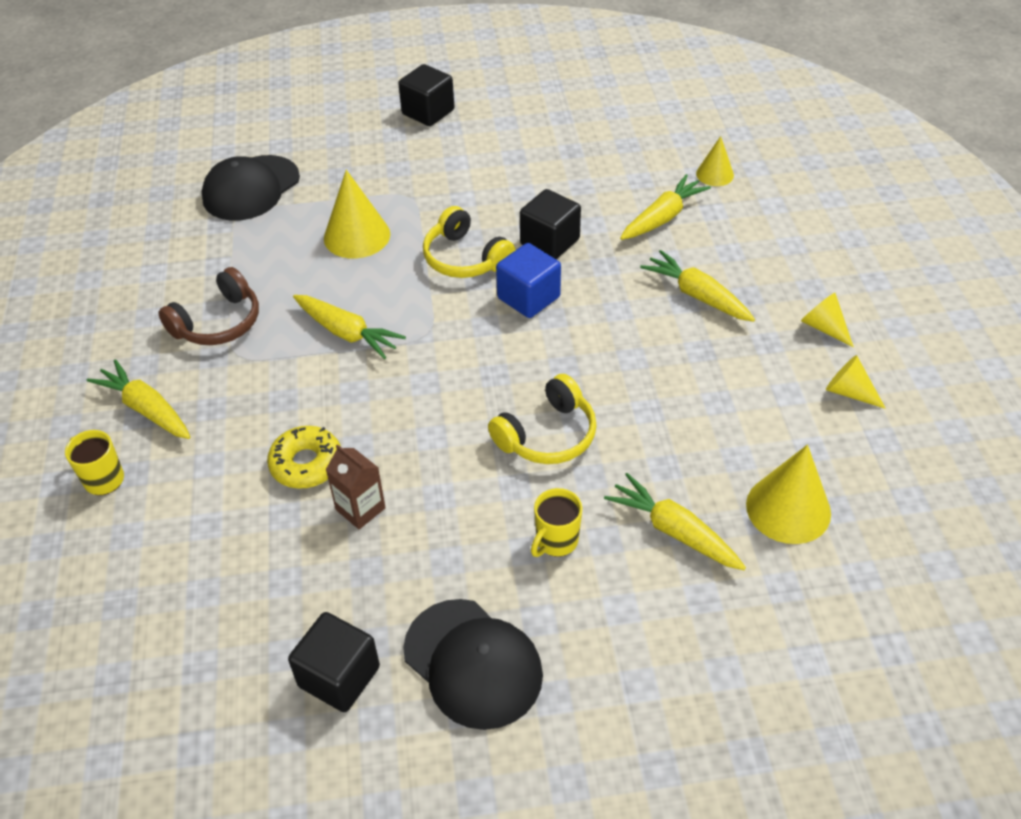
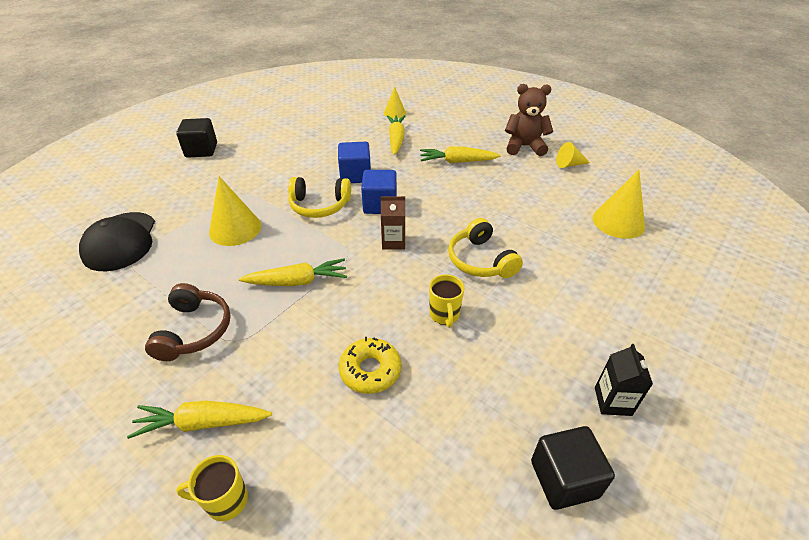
camera: 45 degrees left, 5 degrees down
(360, 509) = (438, 370): brown carton -> brown carton (393, 242)
(473, 663) = (613, 401): black cap -> black carton
(547, 435) = (480, 260): yellow headphones -> yellow headphones turned 150 degrees clockwise
(550, 242) = (355, 175): black cube -> blue cube
(556, 541) = (556, 306): yellow mug -> yellow mug (444, 315)
(674, 531) = (595, 263): yellow carrot -> none
(824, 327) = (524, 147): yellow cone -> brown teddy bear

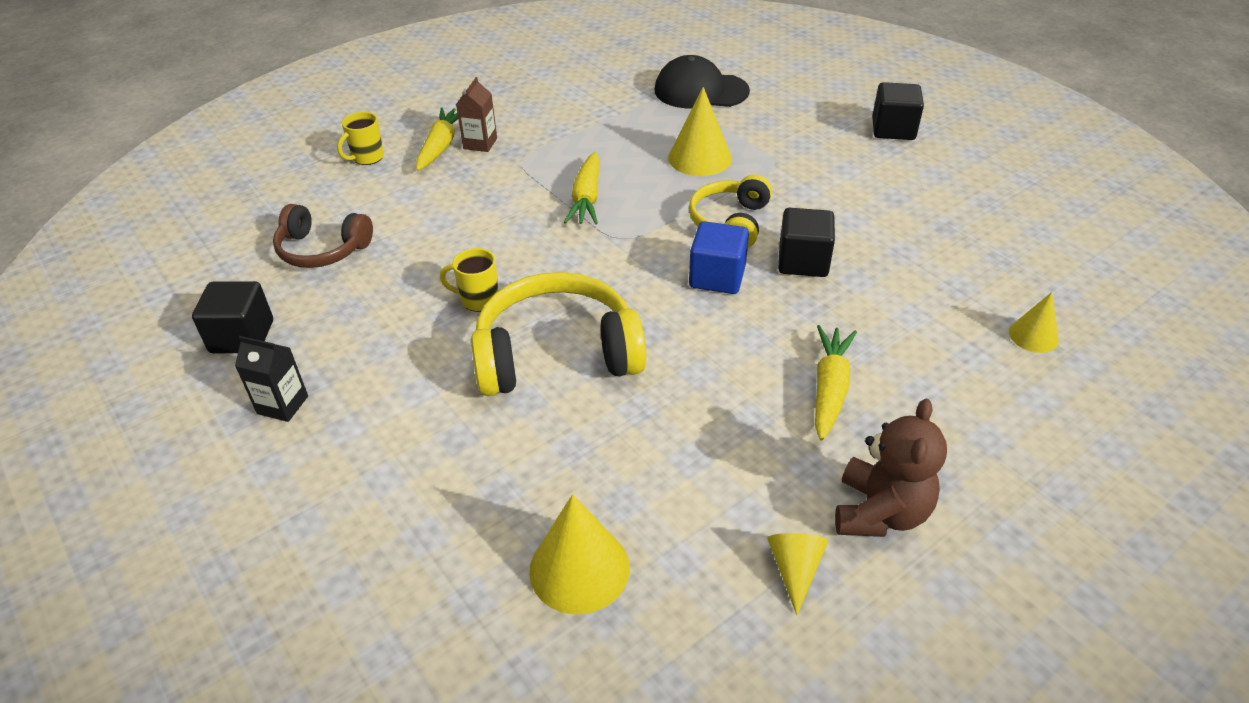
camera: 105 degrees right, 0 degrees up
(194, 330) = (546, 138): brown headphones -> brown headphones (322, 250)
(225, 500) = (367, 158): yellow mug -> yellow mug turned 150 degrees counterclockwise
(355, 175) = (803, 261): blue cube -> black cube
(370, 370) = (436, 236): yellow donut -> none
(393, 242) = (628, 278): brown carton -> brown carton (480, 143)
(396, 139) = (919, 322): yellow carrot -> none
(480, 260) = (557, 354): yellow headphones -> yellow headphones, size x1.60

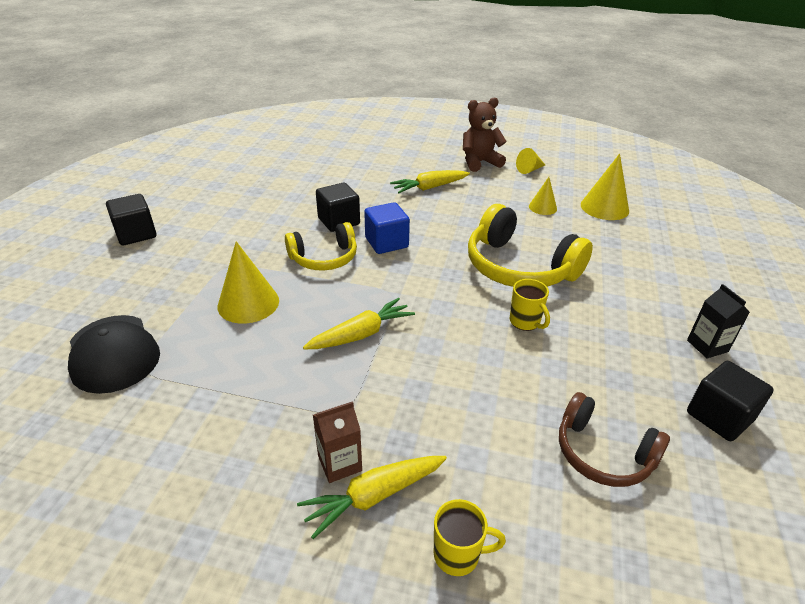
camera: 130 degrees left, 5 degrees down
(322, 250) = (603, 453): brown headphones -> brown headphones turned 150 degrees clockwise
(1033, 336) = (331, 155): yellow cone -> yellow cone (542, 207)

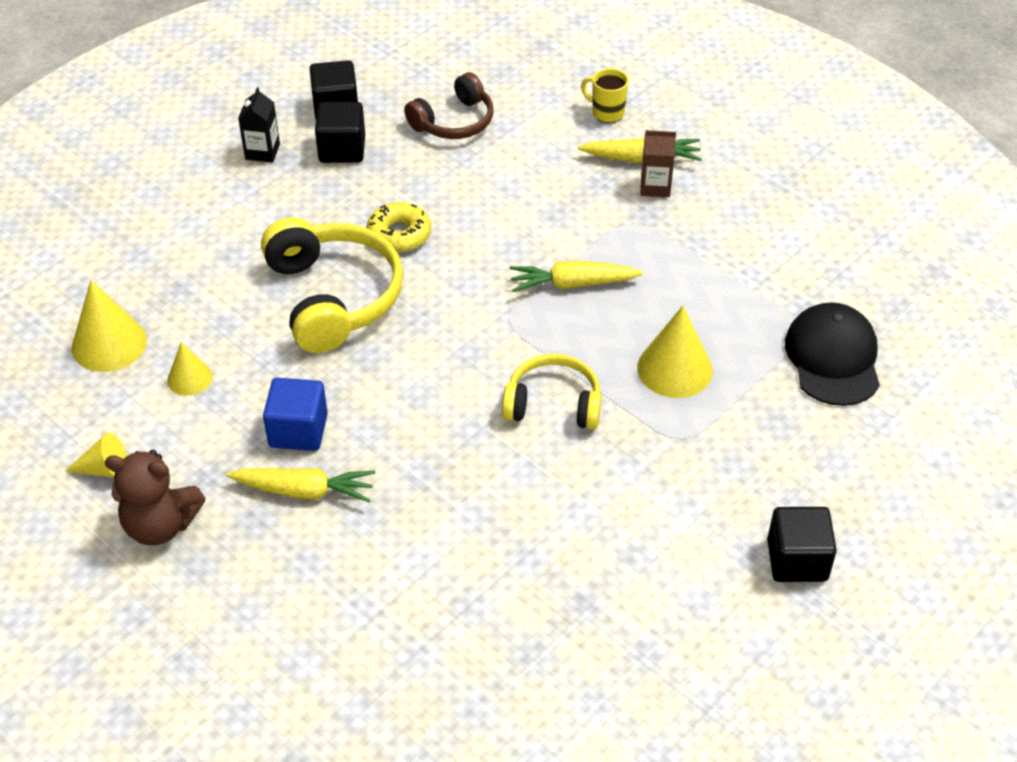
camera: 150 degrees left, 10 degrees up
(339, 221) = (494, 468): black cube -> black cube (342, 149)
(386, 243) = (457, 399): blue cube -> blue cube (298, 430)
(525, 322) = (399, 234): yellow mug -> yellow donut
(603, 453) = (454, 122): brown headphones -> brown headphones turned 75 degrees clockwise

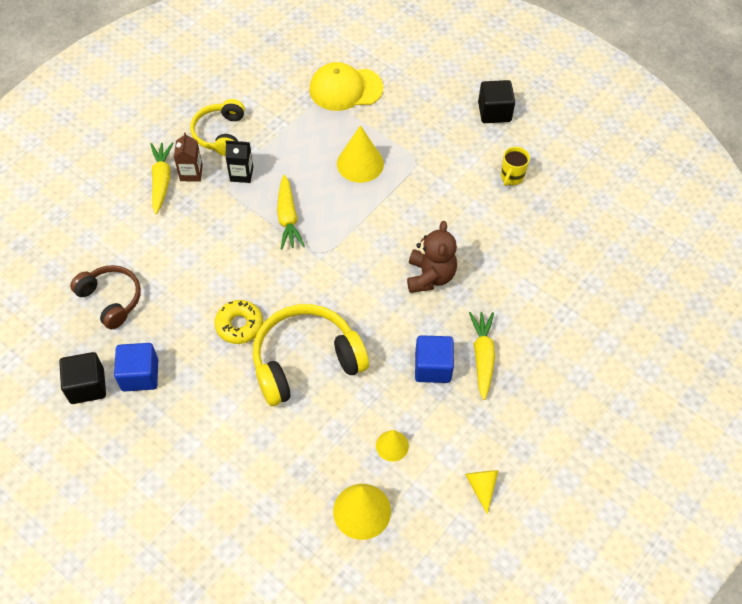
camera: 95 degrees left, 10 degrees up
(160, 525) = (523, 440): brown teddy bear -> brown teddy bear (430, 276)
(262, 151) = (139, 435): black carton -> black carton (241, 174)
(342, 149) = (140, 375): black cube -> blue cube
(553, 404) = (394, 225): yellow headphones -> yellow headphones (220, 134)
(607, 112) = (108, 202): yellow mug -> yellow mug (511, 177)
(833, 358) = (345, 89): black cap -> yellow cap

